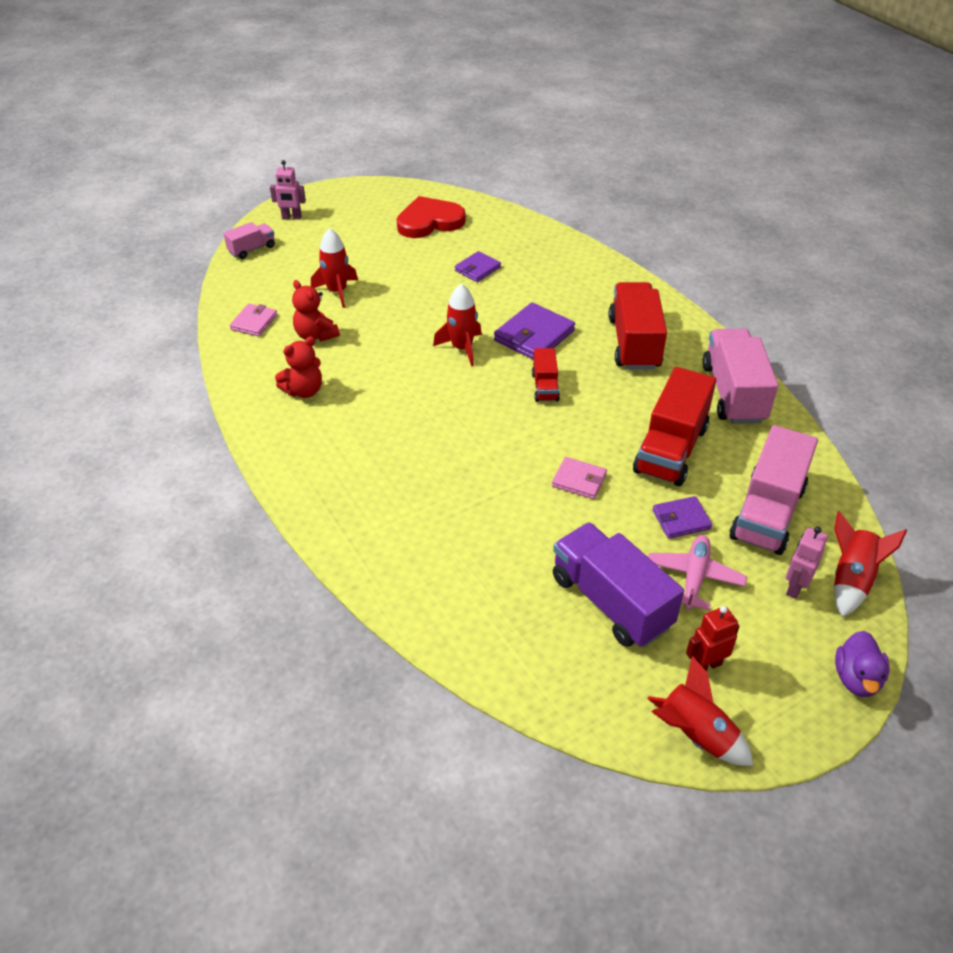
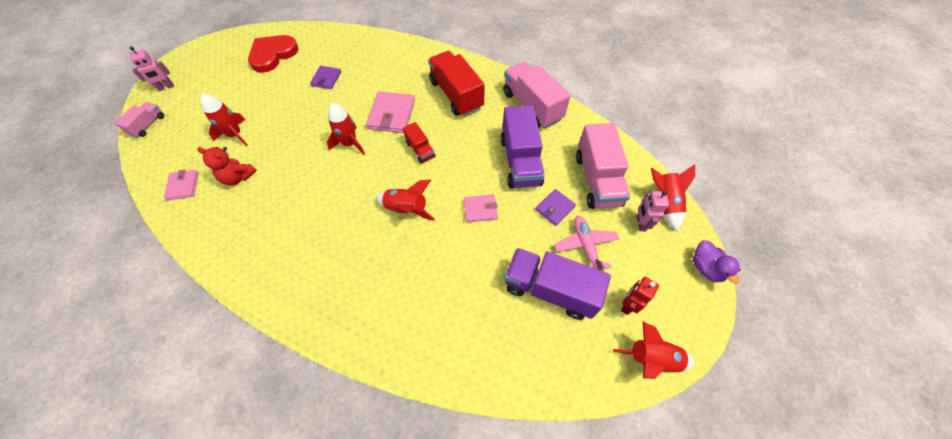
camera: 30 degrees left, 15 degrees up
(304, 391) = (254, 227): red teddy bear -> none
(486, 442) = (406, 209): none -> red rocket
(534, 335) = (391, 114): purple wallet -> pink wallet
(670, 449) = (520, 161): red truck -> purple truck

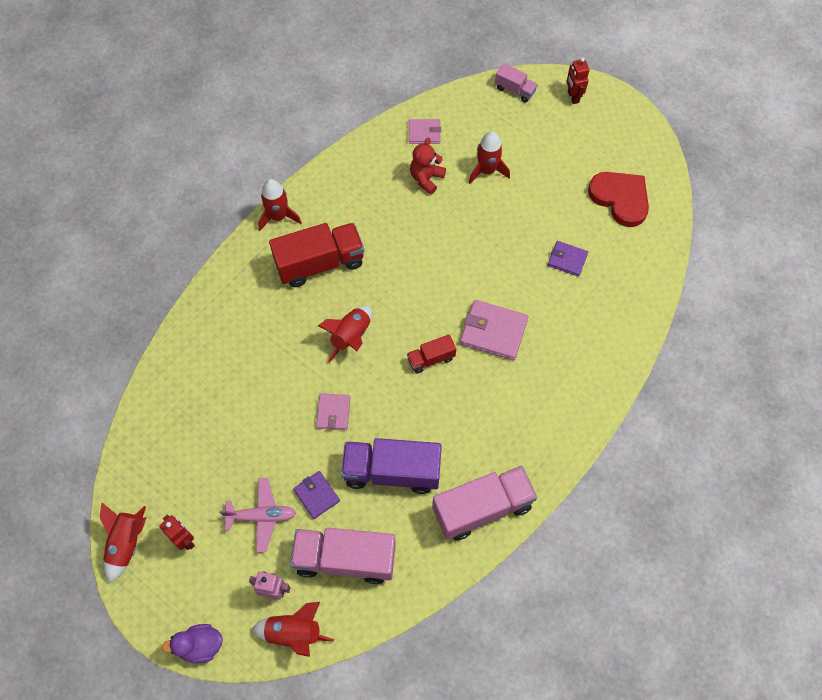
camera: 100 degrees right, 5 degrees up
(166, 87) = (573, 97): pink robot -> red robot
(350, 143) = (454, 284): red rocket -> red rocket (279, 216)
(456, 95) = (517, 412): red truck -> red truck (320, 263)
(550, 290) = (222, 464): purple truck -> none

